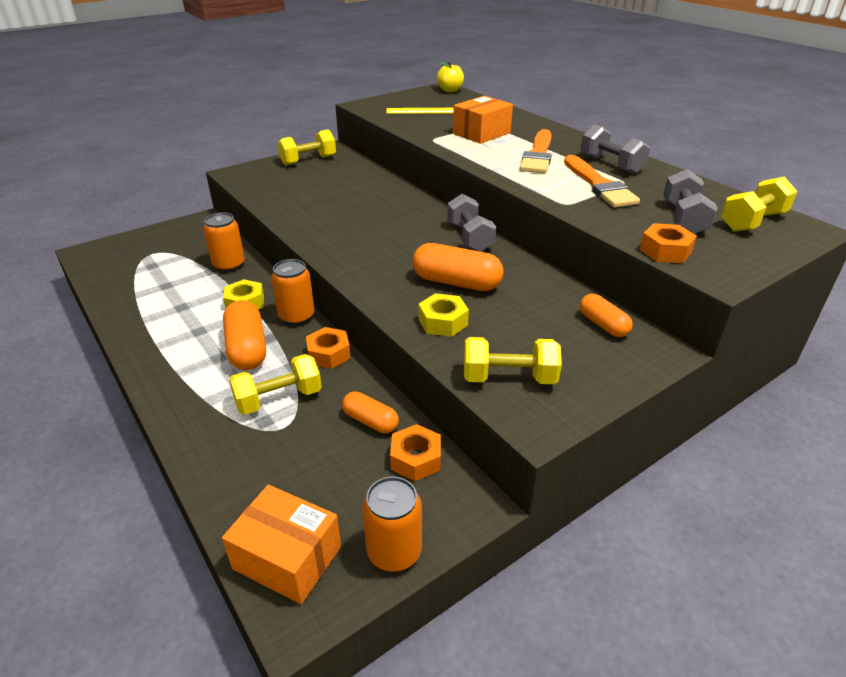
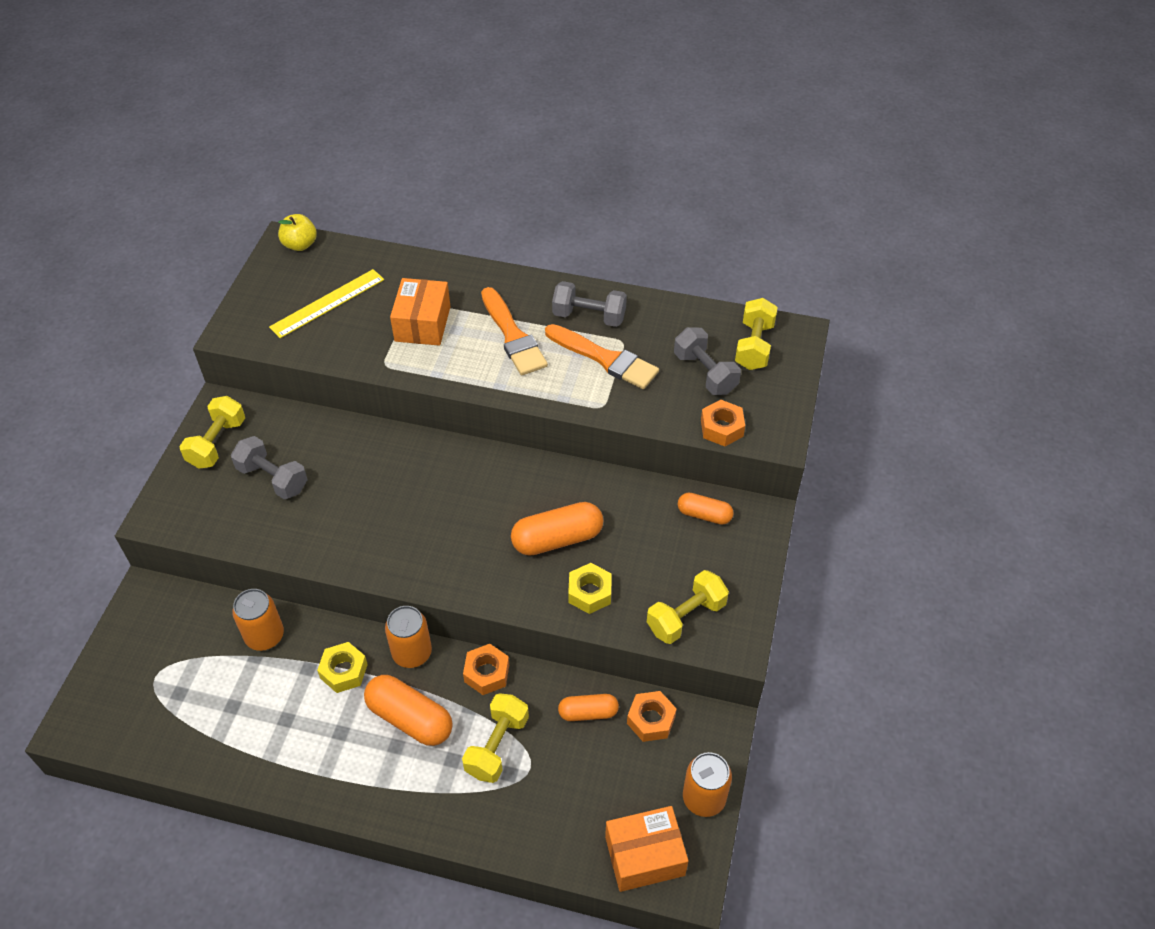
camera: 40 degrees left, 15 degrees up
(469, 237) = (513, 470): grey dumbbell -> grey dumbbell (273, 478)

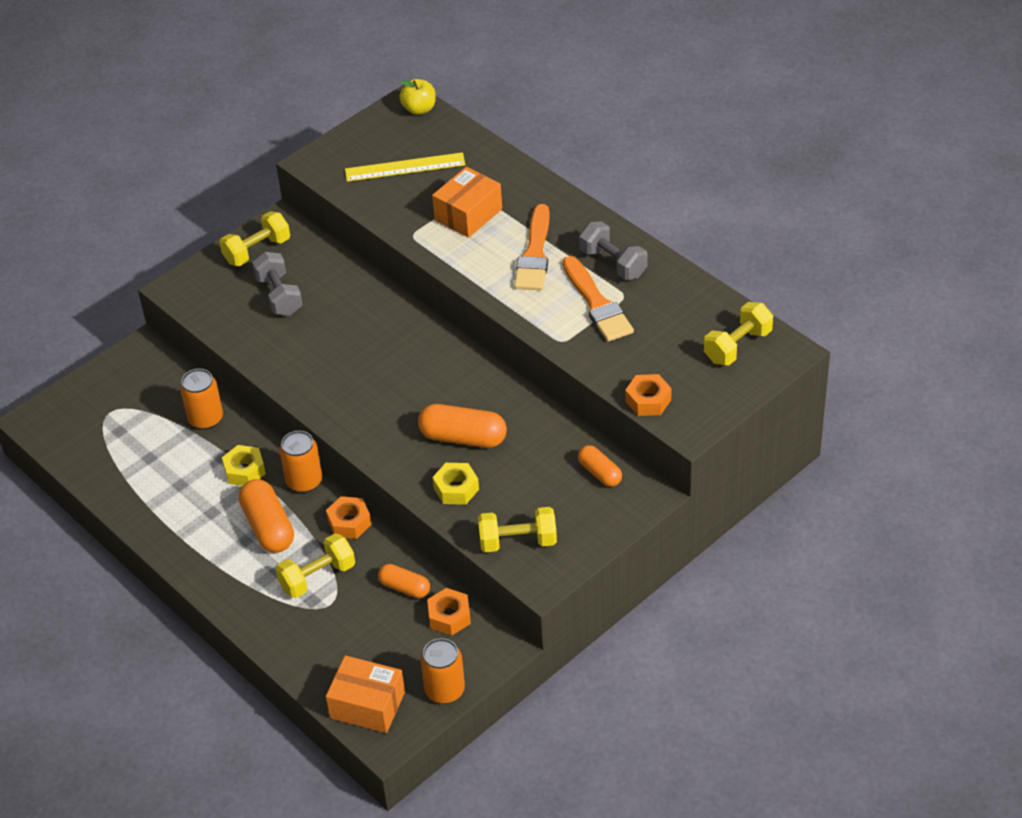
camera: 35 degrees right, 5 degrees down
(705, 373) = (673, 351): grey dumbbell -> none

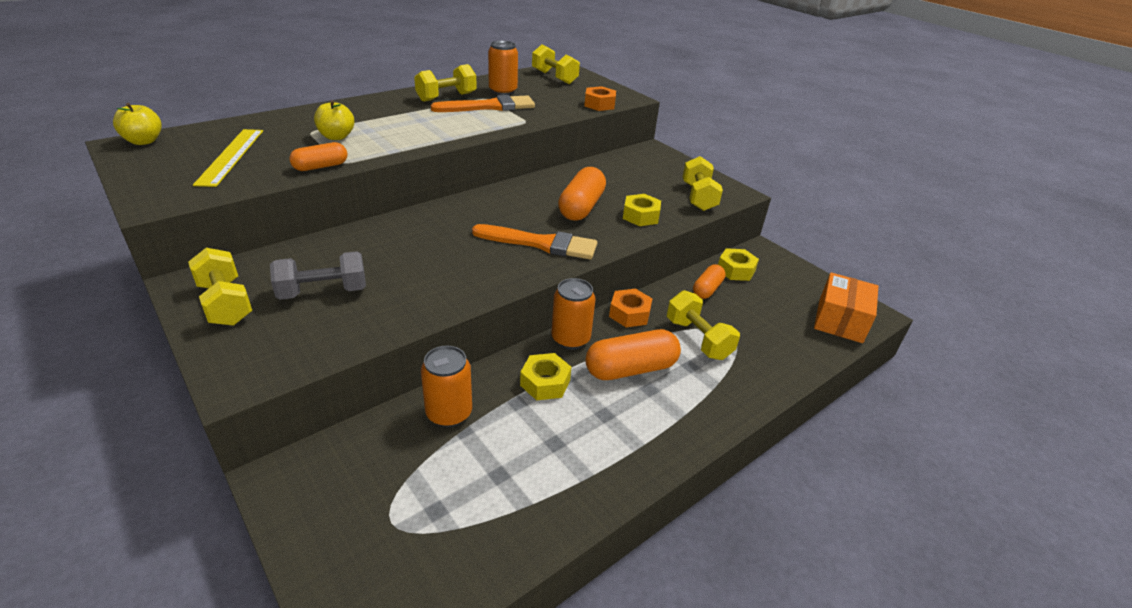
camera: 90 degrees left, 10 degrees down
(445, 690) = (811, 279): orange can -> orange can (503, 91)
(449, 616) = (736, 270): orange nut -> yellow nut
(468, 214) = (336, 137): orange box -> yellow apple
(534, 254) = (414, 119): orange brush -> orange brush (541, 243)
(600, 473) = (629, 161): orange capsule -> orange capsule (321, 167)
(613, 263) = (446, 97): grey dumbbell -> yellow dumbbell

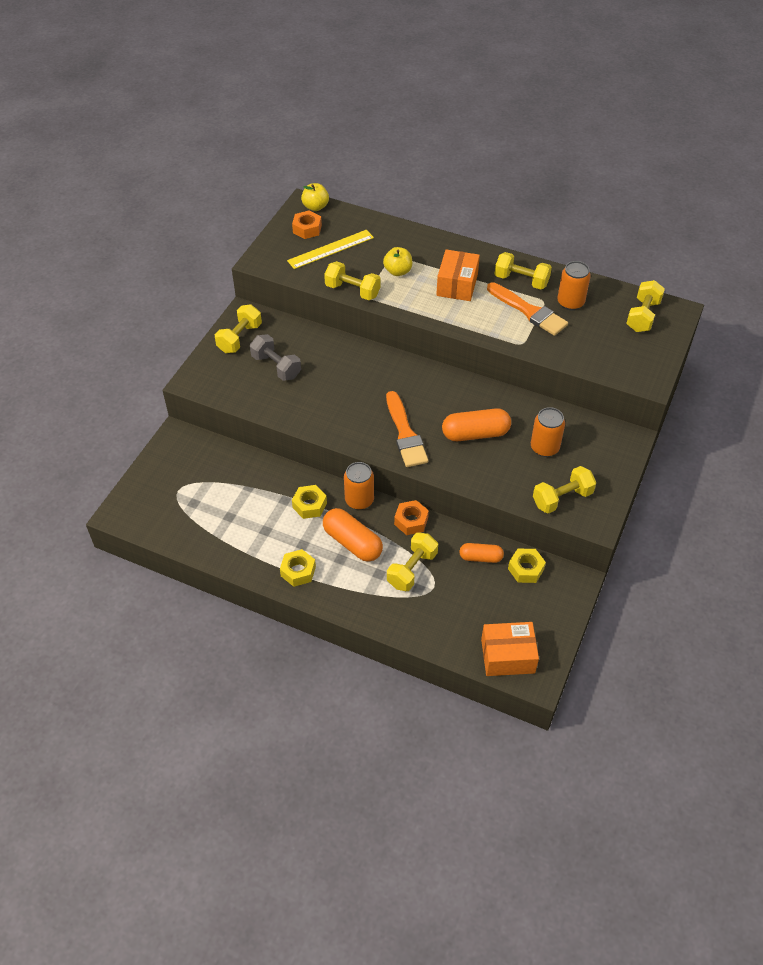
camera: 65 degrees right, 15 degrees up
(321, 167) = (352, 291): orange capsule -> yellow dumbbell
(406, 120) = (457, 285): none -> orange box
(449, 413) = (257, 474): orange can -> orange can (544, 448)
(599, 104) = (609, 369): orange nut -> orange nut (307, 229)
(641, 216) = (494, 472): yellow nut -> yellow nut (298, 571)

